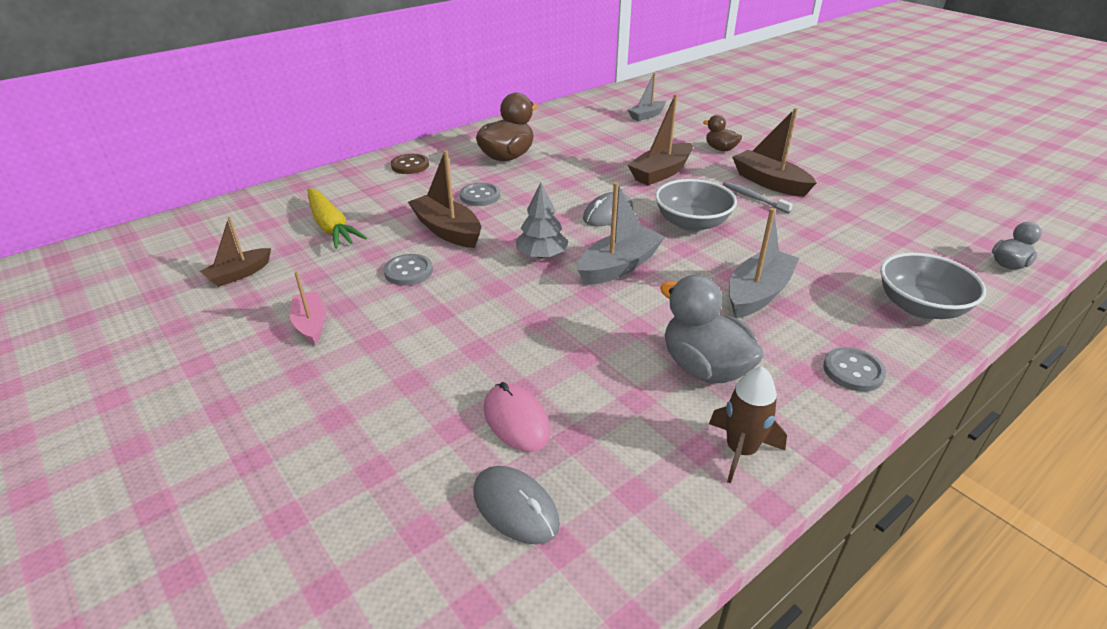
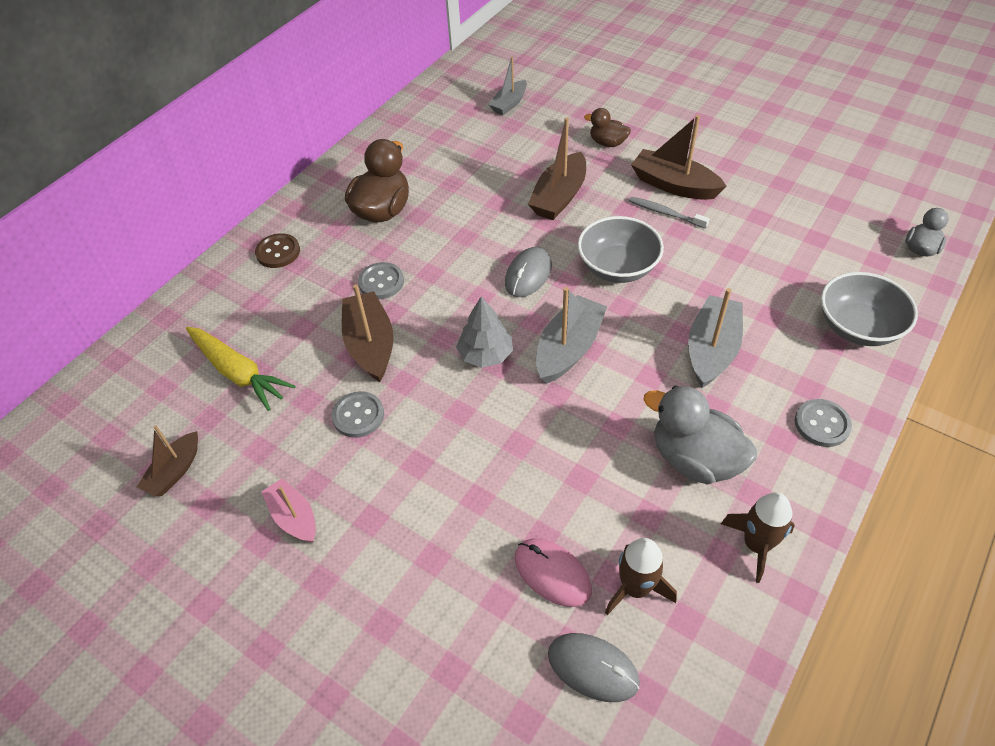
camera: 15 degrees left, 15 degrees up
(447, 230) = (370, 344): brown boat -> brown boat turned 45 degrees clockwise
(594, 453) = (635, 588): none -> brown rocket

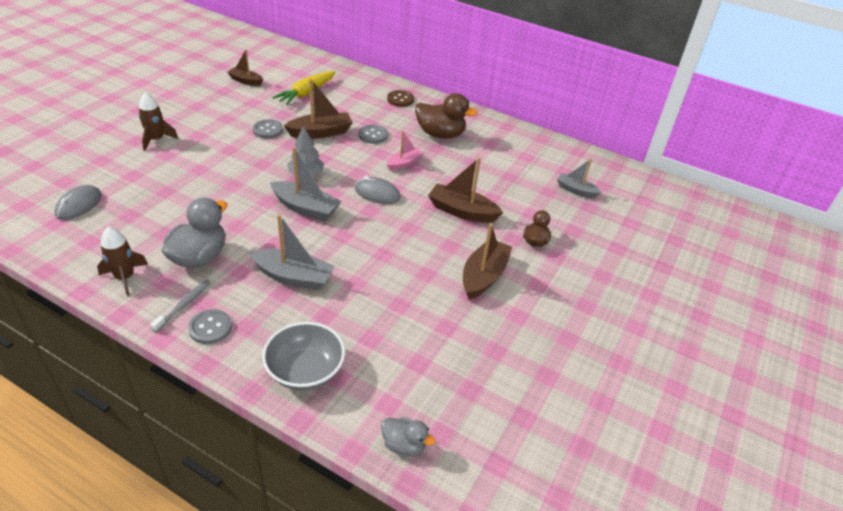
camera: 80 degrees right, 10 degrees down
(294, 517) = (207, 114): pink boat -> pink boat (404, 163)
(552, 573) = (140, 194): pink mouse -> none
(617, 267) = (383, 236): grey bowl -> none
(635, 588) = (118, 224): brown rocket -> brown rocket (156, 140)
(665, 213) = (447, 267): grey toothbrush -> grey toothbrush (184, 305)

